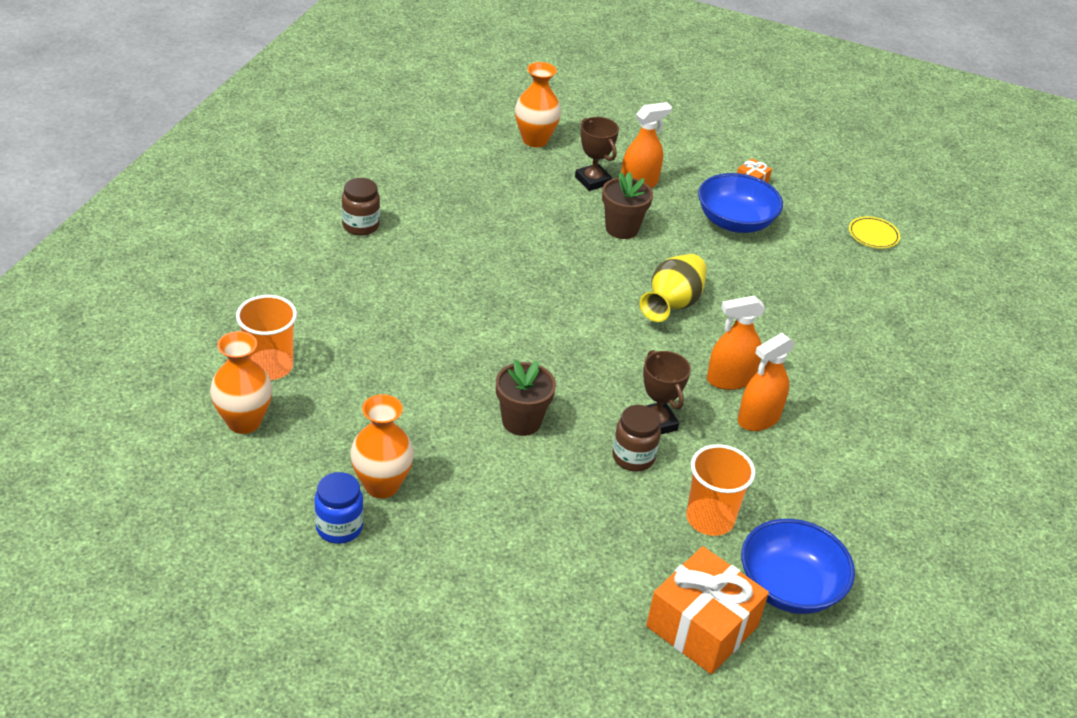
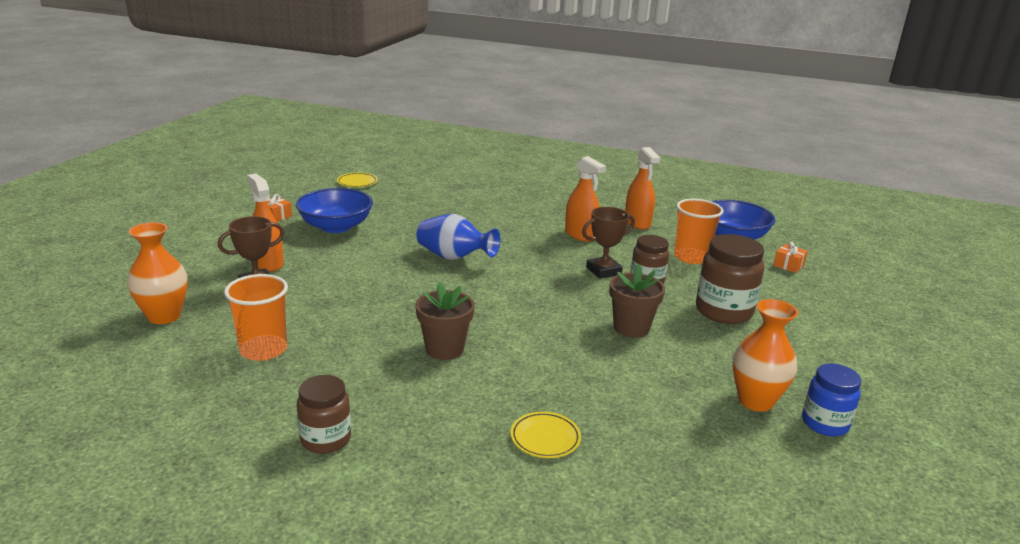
camera: 90 degrees left, 15 degrees down
(244, 422) = (724, 508): orange vase -> none
(270, 366) = (621, 496): orange cup -> orange cup (263, 350)
(345, 335) = (545, 438): none -> yellow plate
(561, 511) = (723, 311): none -> brown jar
(622, 228) = (343, 274): brown flower pot -> brown flower pot (444, 349)
(672, 304) = (454, 257): yellow vase -> blue vase
(702, 626) = (788, 265): orange gift -> orange gift, size x0.43
(730, 379) = (541, 241): orange spray bottle -> orange spray bottle (637, 223)

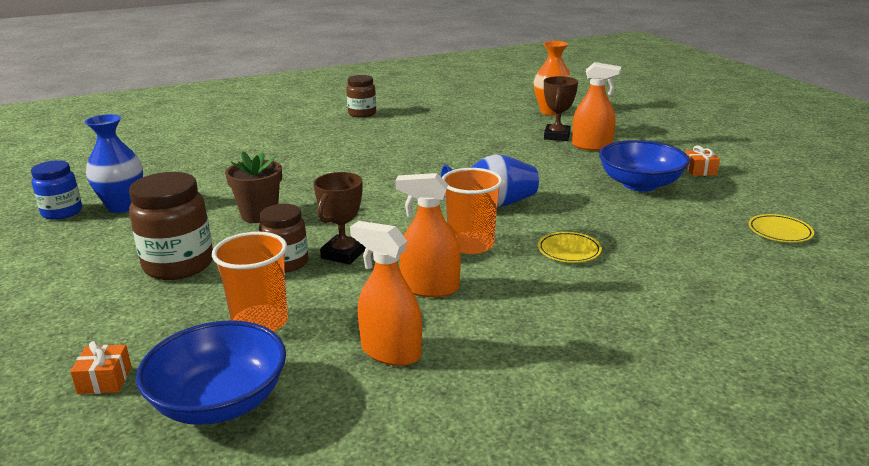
camera: 140 degrees right, 0 degrees up
(263, 350) = (467, 121): orange cup -> orange cup (471, 244)
(444, 349) = (374, 155): brown flower pot -> none
(545, 438) = (255, 146): yellow plate -> yellow plate (569, 251)
(755, 401) = (123, 206): orange vase -> blue vase

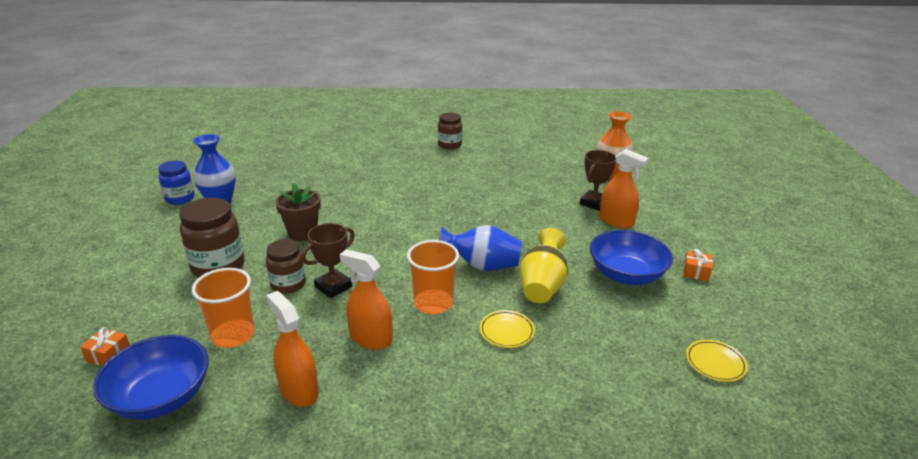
camera: 20 degrees right, 5 degrees up
(569, 208) = (542, 286): none -> yellow vase

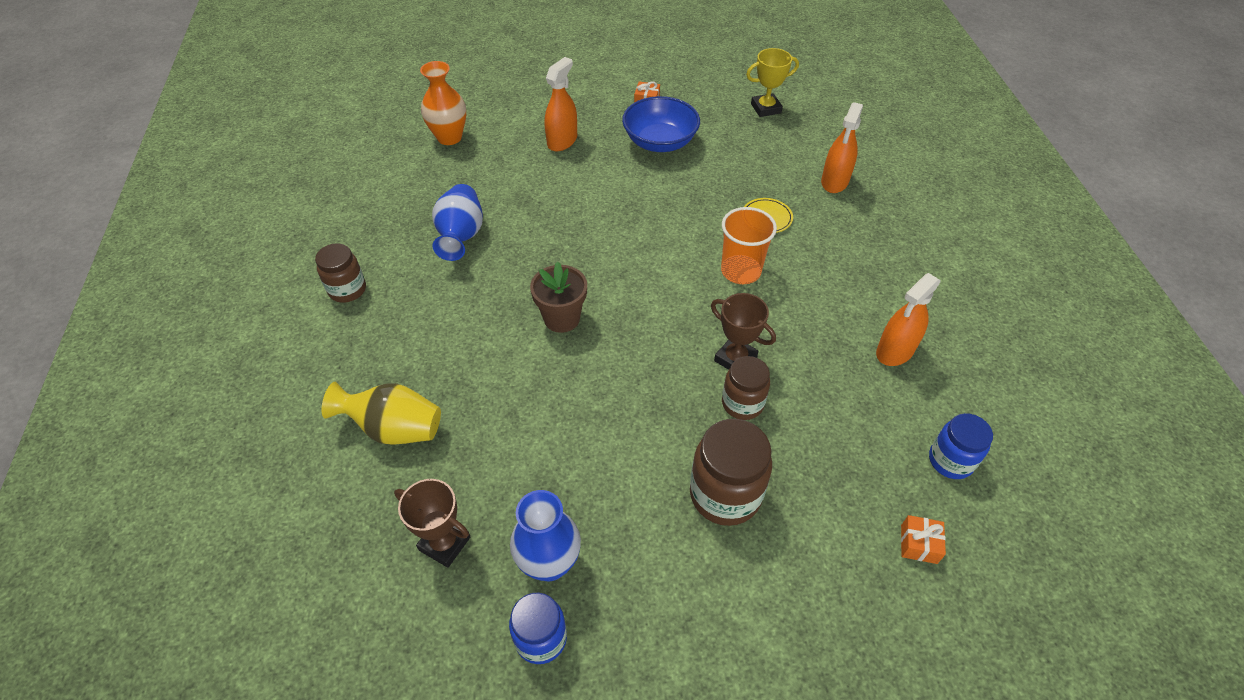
camera: 95 degrees left, 20 degrees up
(161, 397) = (950, 461): blue bowl -> blue jar
(233, 335) = (844, 430): orange cup -> none
(302, 233) = (626, 419): brown flower pot -> brown flower pot (562, 318)
(370, 338) = (808, 311): orange spray bottle -> orange spray bottle (834, 181)
(482, 266) = (666, 239): blue vase -> blue vase (461, 236)
(542, 286) = (691, 196): yellow vase -> yellow vase (394, 429)
(593, 203) = (523, 154): brown trophy -> brown trophy (444, 543)
(715, 363) = (766, 108): yellow plate -> yellow trophy

